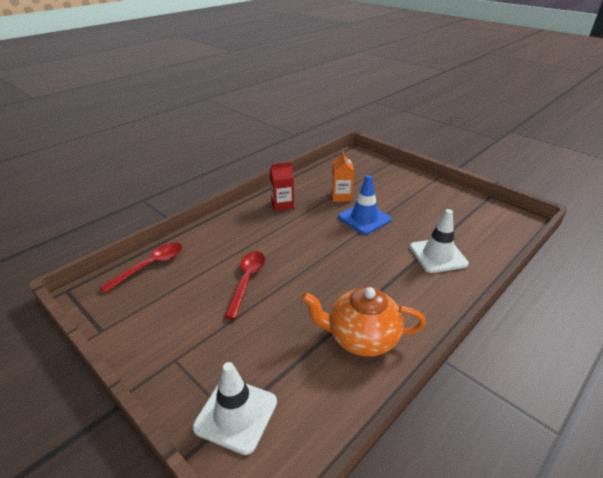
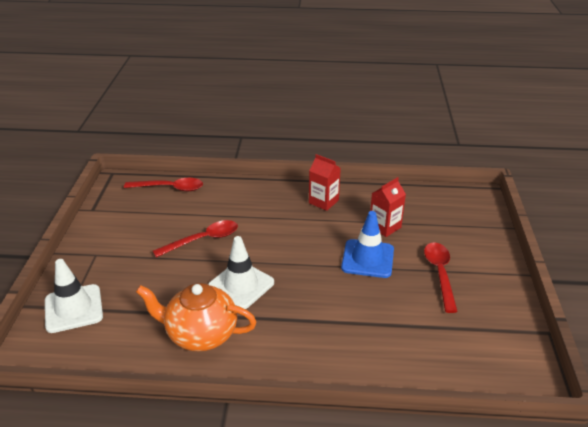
camera: 50 degrees right, 0 degrees up
(341, 196) = (385, 227): orange carton -> red carton
(361, 338) = (200, 334): orange teapot -> orange teapot turned 45 degrees counterclockwise
(408, 201) = (440, 274): none -> red spoon
(438, 255) = (369, 334): white traffic cone -> white traffic cone (241, 285)

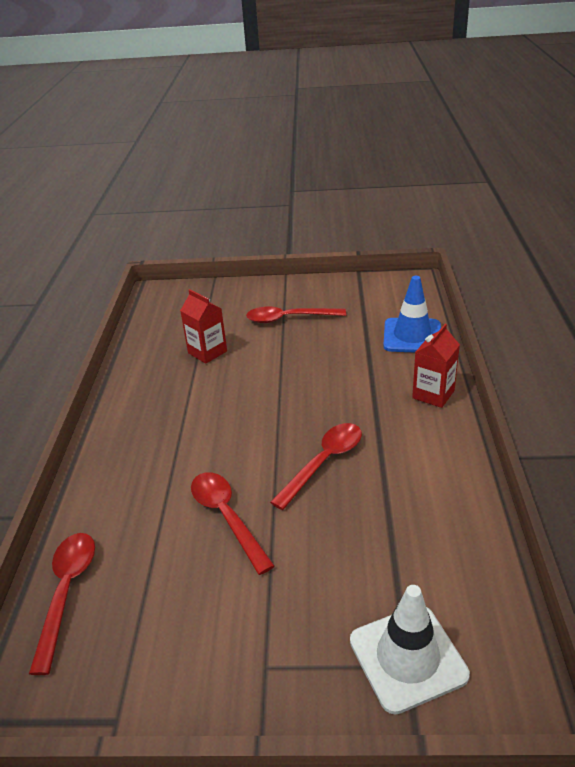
camera: 90 degrees left, 0 degrees up
(200, 334) = (420, 488): orange teapot -> none
(241, 285) = (324, 462): white traffic cone -> red spoon
(323, 201) = (147, 401): red carton -> red carton (433, 394)
(367, 259) = (266, 363): blue traffic cone -> blue traffic cone (412, 336)

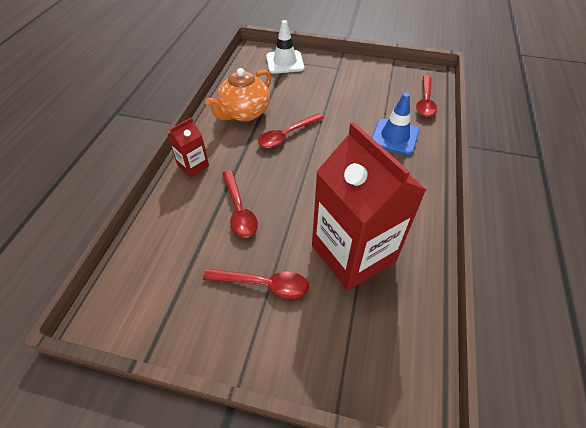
camera: 170 degrees left, 15 degrees up
(207, 352) = (353, 253): red carton -> red carton, size x2.24
(227, 517) = (348, 118): red spoon -> red spoon (239, 210)
(412, 336) = (165, 226): blue traffic cone -> blue traffic cone (394, 137)
(417, 488) = (244, 113): none -> orange teapot

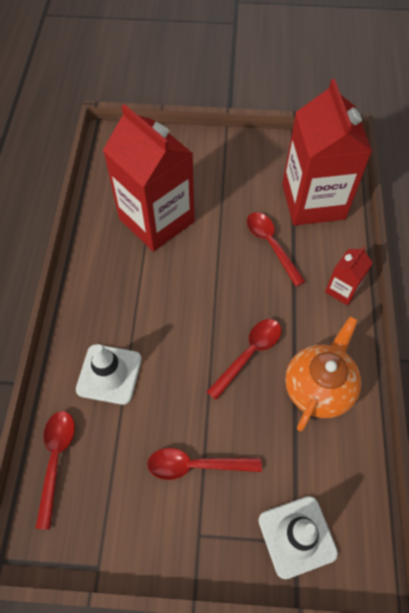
camera: 170 degrees right, 10 degrees up
(174, 249) = (313, 201): none -> red carton
(264, 284) = (227, 186): red spoon -> red spoon (196, 465)
(394, 137) = (109, 374): blue traffic cone -> white traffic cone

